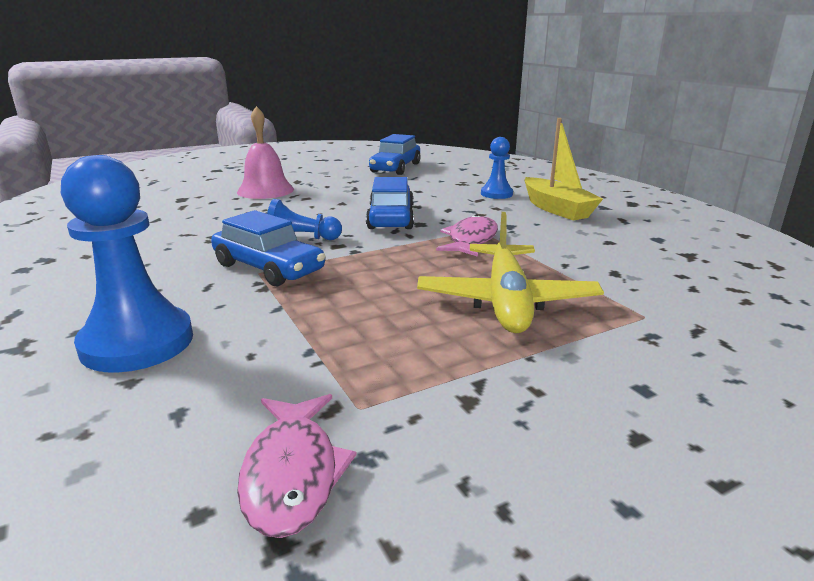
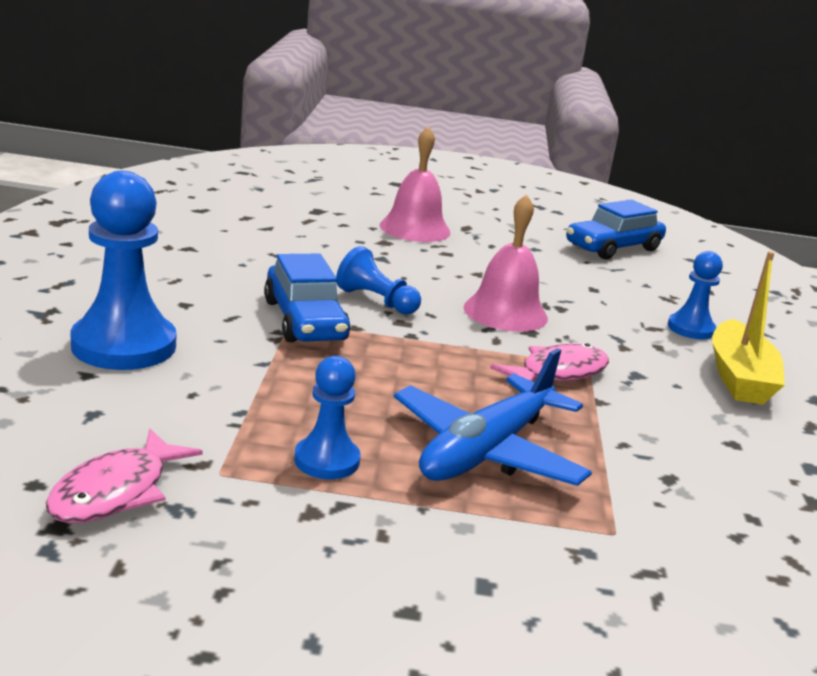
camera: 30 degrees right, 0 degrees up
(391, 218) = (505, 312): blue car -> pink bell
(422, 356) = (327, 460): none -> blue pawn
(506, 301) = (486, 451): yellow plane -> blue plane

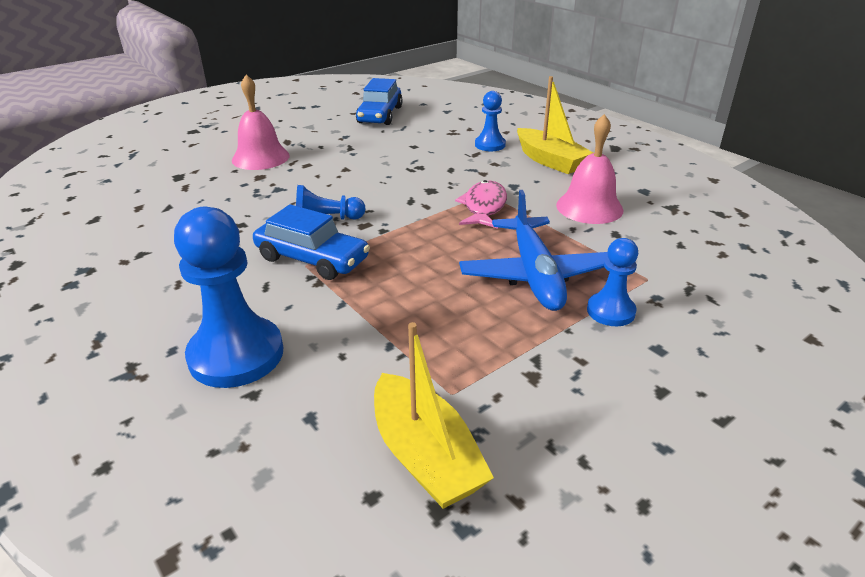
camera: 40 degrees left, 10 degrees up
(116, 492) = (425, 456): pink fish -> yellow boat
(327, 460) = (484, 339): blue pawn -> blue pawn (610, 311)
(505, 312) = (401, 186): pink bell -> pink bell (589, 207)

